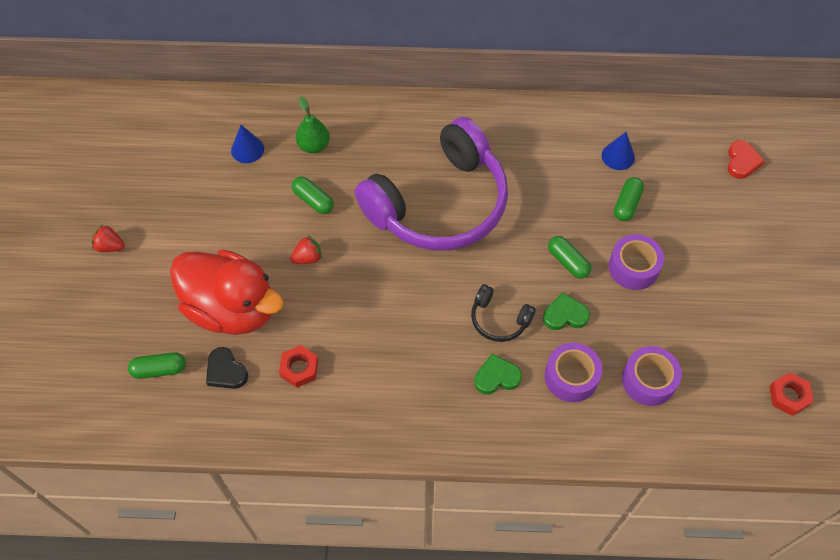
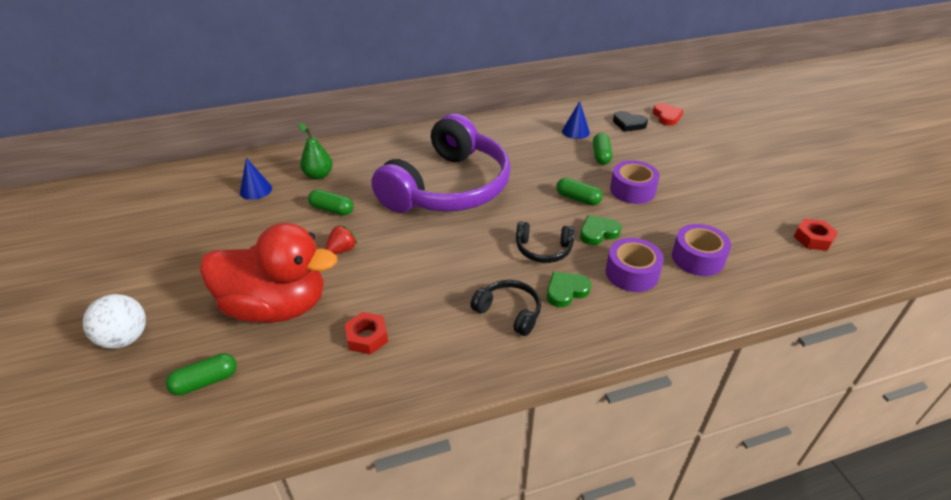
camera: 20 degrees left, 20 degrees down
(104, 303) = (125, 338): none -> white ball
(110, 246) = (125, 290): red strawberry -> none
(226, 371) = (285, 361): black heart -> black heart (628, 124)
(432, 383) = (509, 312): none -> black headphones

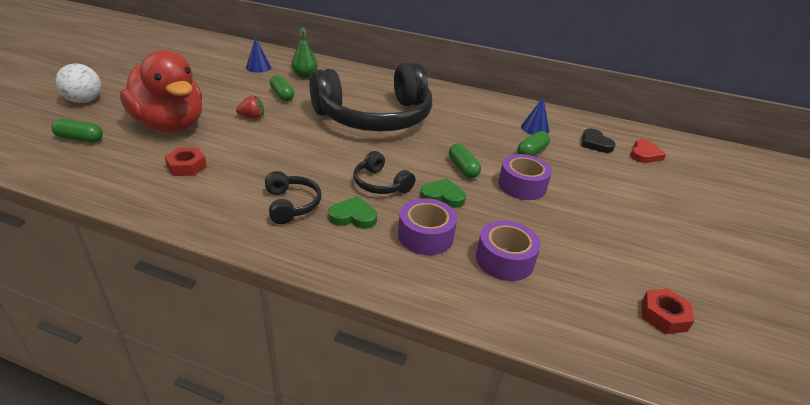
camera: 35 degrees right, 5 degrees down
(448, 187) = (375, 117): purple headphones -> black headphones

